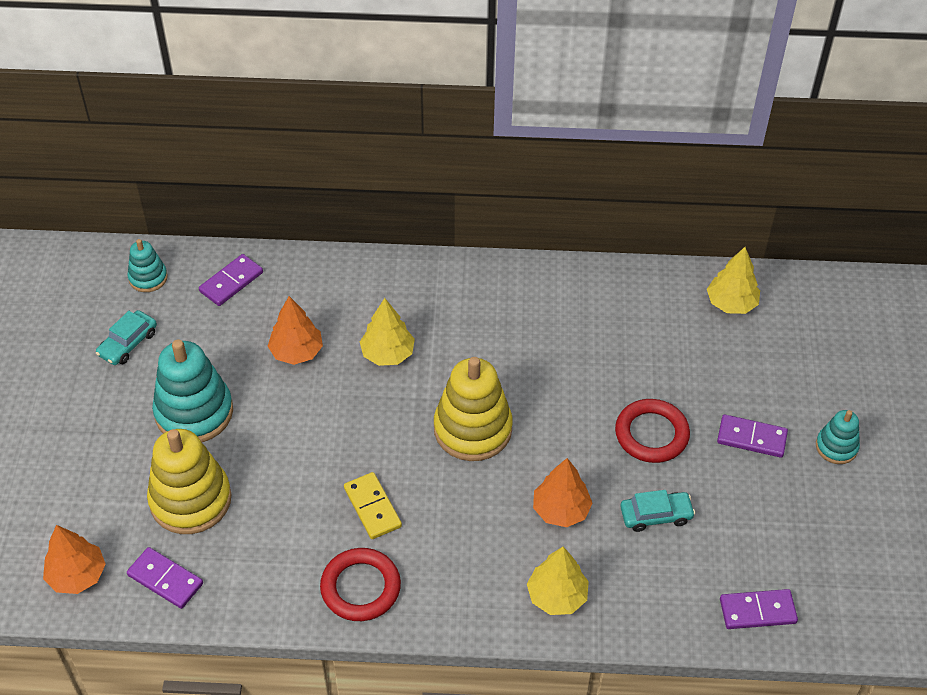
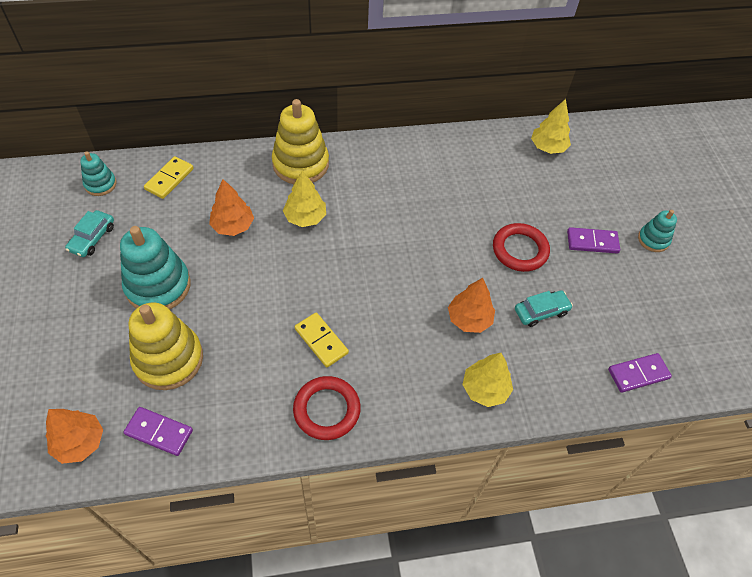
camera: 15 degrees left, 5 degrees up
(231, 282) = (169, 179): purple domino -> yellow domino
(472, 429) = (385, 266): yellow stacking toy -> yellow stacking toy (300, 164)

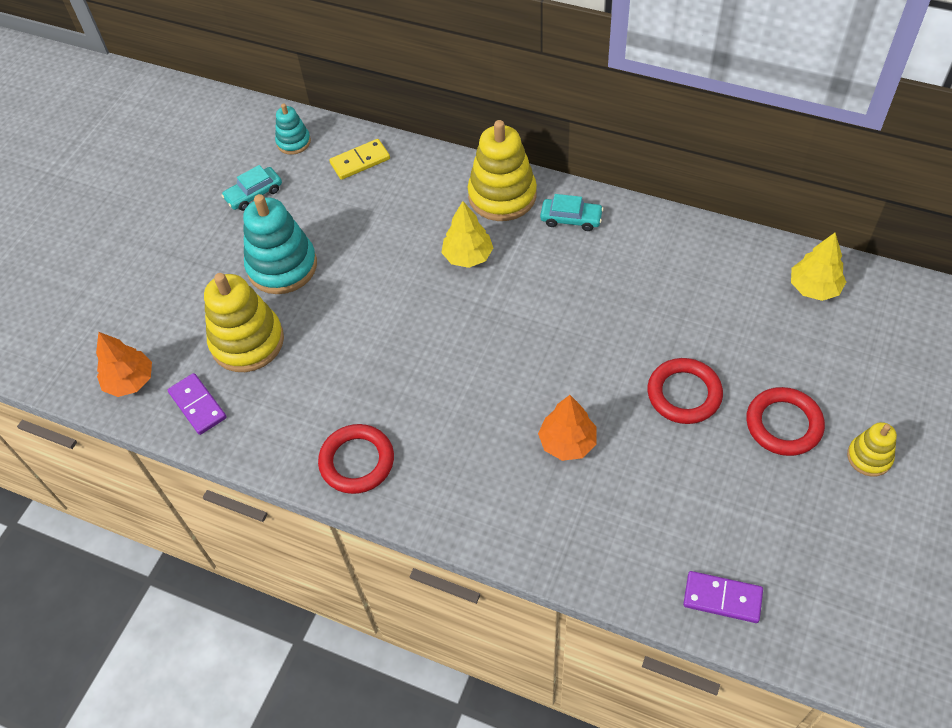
camera: 40 degrees right, 0 degrees up
(233, 226) = (389, 235): orange tree -> none
(321, 341) = (397, 391): yellow domino -> none
(485, 389) = (530, 523): yellow tree -> none
(541, 311) = (657, 473): turquoise car -> turquoise car (571, 219)
(592, 242) = (783, 424): purple domino -> red ring
(653, 239) = (869, 457): turquoise stacking toy -> yellow stacking toy

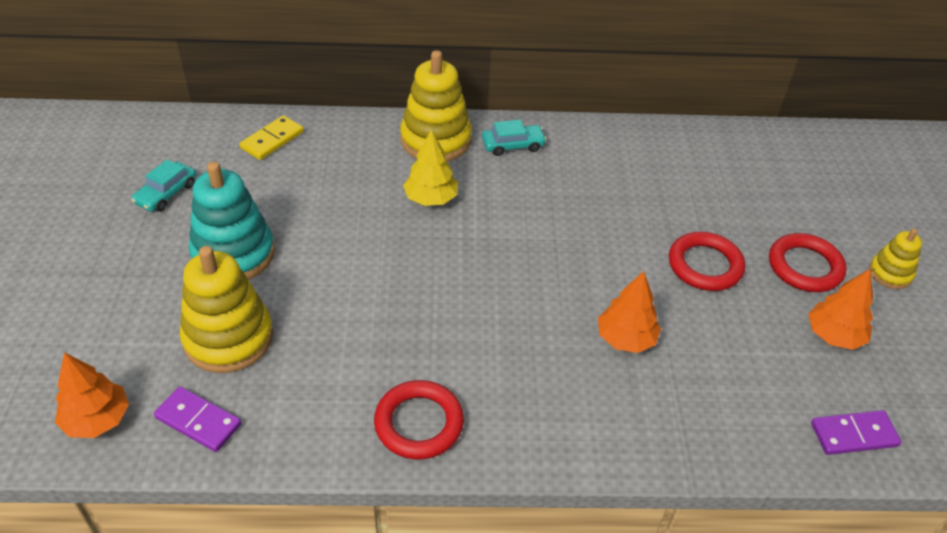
camera: 30 degrees left, 10 degrees down
(293, 142) = (189, 137): turquoise stacking toy -> none
(766, 501) = (834, 335): none -> orange tree
(814, 288) = (756, 152): yellow tree -> none

